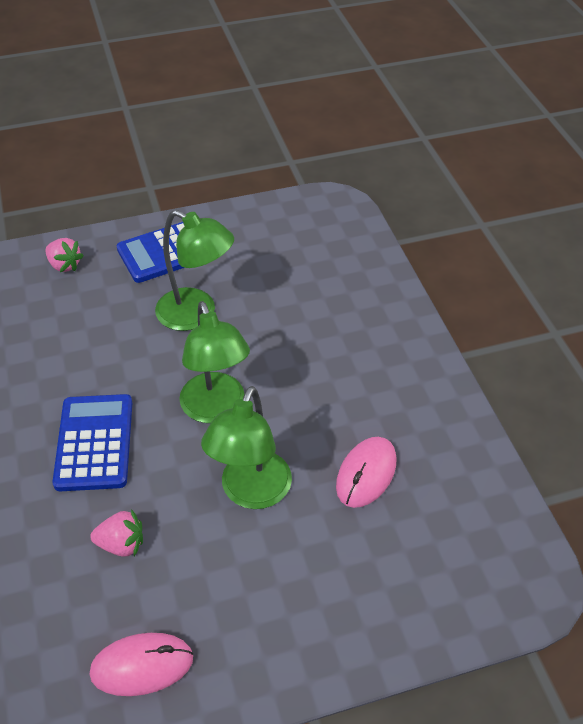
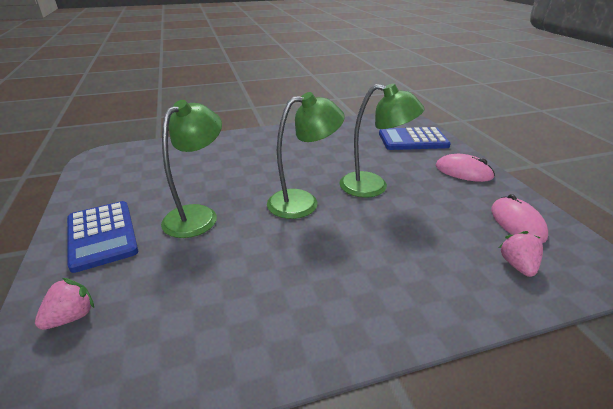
camera: 90 degrees left, 15 degrees down
(94, 443) = (341, 263): blue calculator -> blue calculator (413, 140)
(121, 544) = (434, 239): pink strawberry -> pink strawberry (517, 266)
(366, 473) = (351, 151): pink mouse -> pink mouse (463, 171)

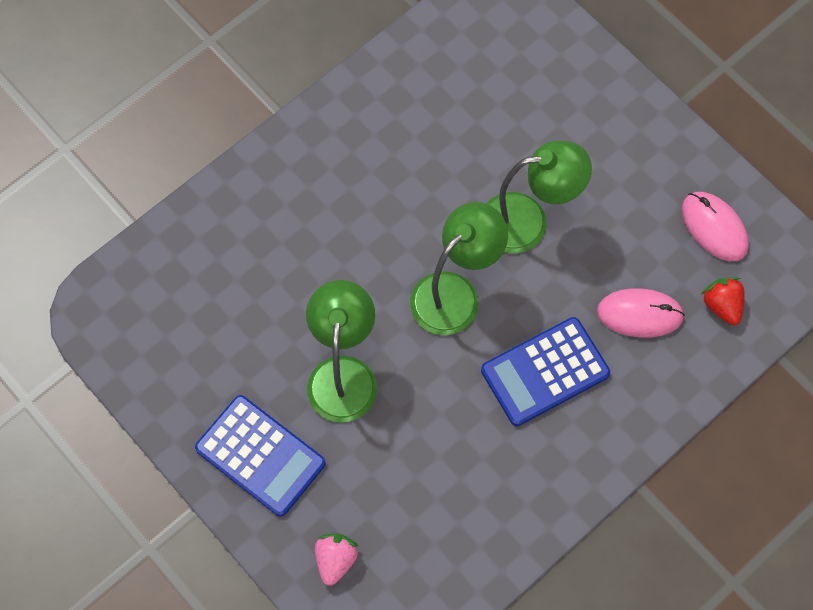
camera: 25 degrees left, 35 degrees up
(413, 140) = (539, 64): blue calculator -> blue calculator (545, 372)
(463, 171) = (633, 132): pink mouse -> pink mouse (639, 314)
(517, 266) = (722, 305): pink strawberry -> red strawberry

